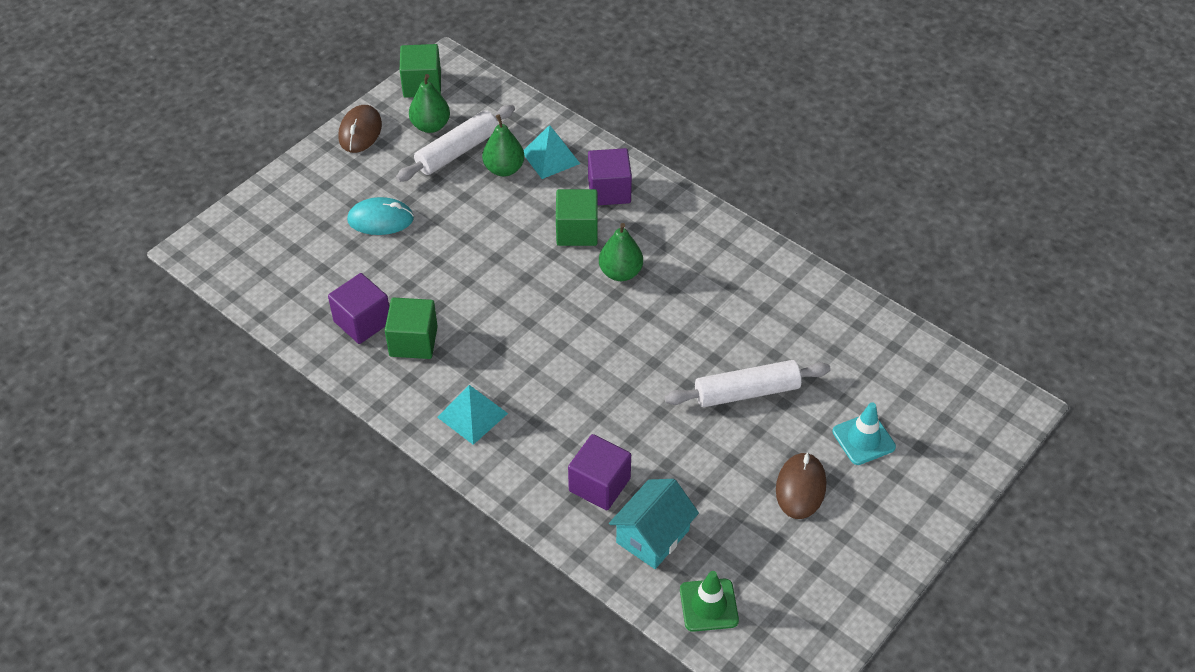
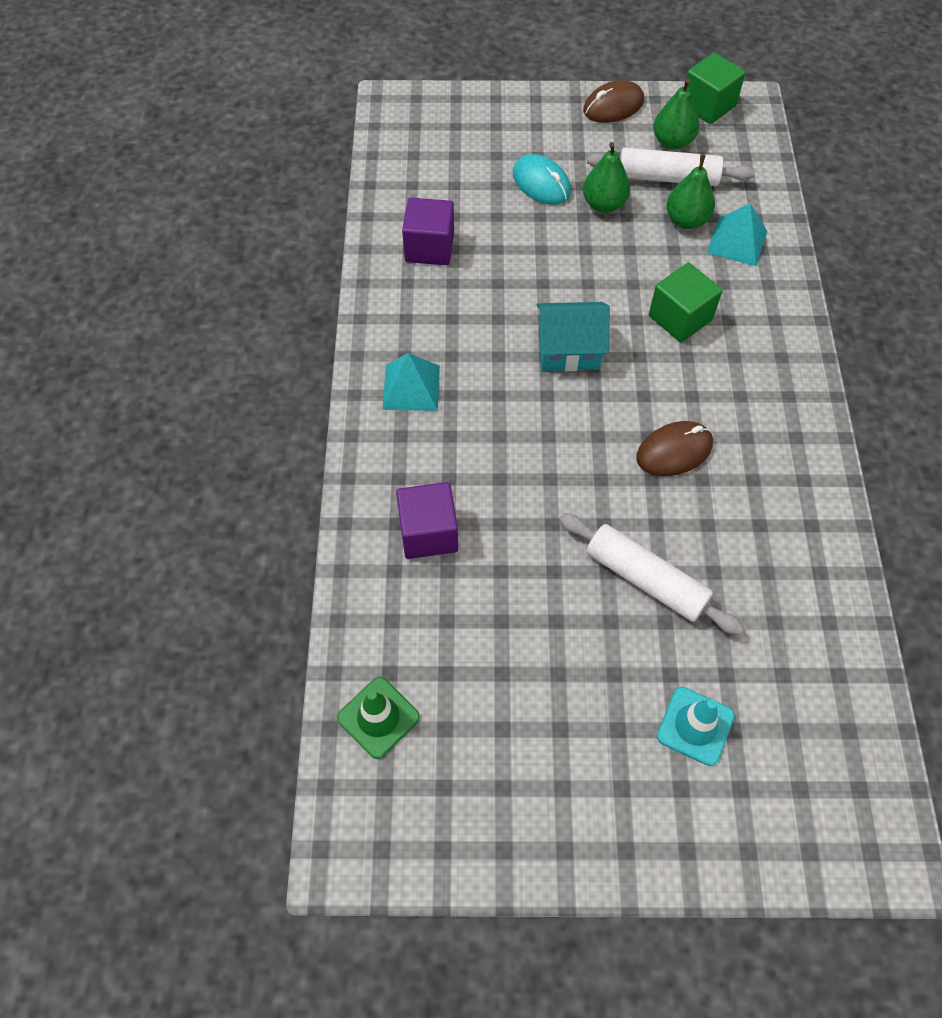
camera: 50 degrees right, 10 degrees up
(413, 341) = (444, 293): green cube -> none
(609, 191) = (751, 308): purple cube -> none
(620, 272) = (671, 382): green pear -> green pear (603, 204)
(652, 536) = (412, 615): turquoise house -> turquoise house (568, 350)
(801, 488) = (582, 707): brown mouse -> brown mouse (674, 451)

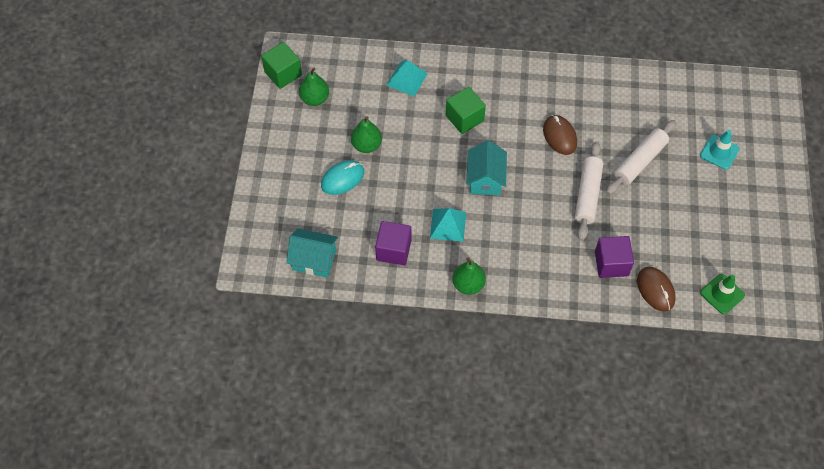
camera: 85 degrees left, 0 degrees up
(406, 166) = (314, 260): none -> turquoise house
(411, 387) = (508, 267): turquoise pyramid -> turquoise pyramid (448, 225)
(613, 106) = (274, 128): brown mouse -> brown mouse (655, 290)
(667, 177) = (347, 107): white rolling pin -> white rolling pin (587, 195)
(686, 220) = (386, 102): green pear -> green pear (468, 284)

